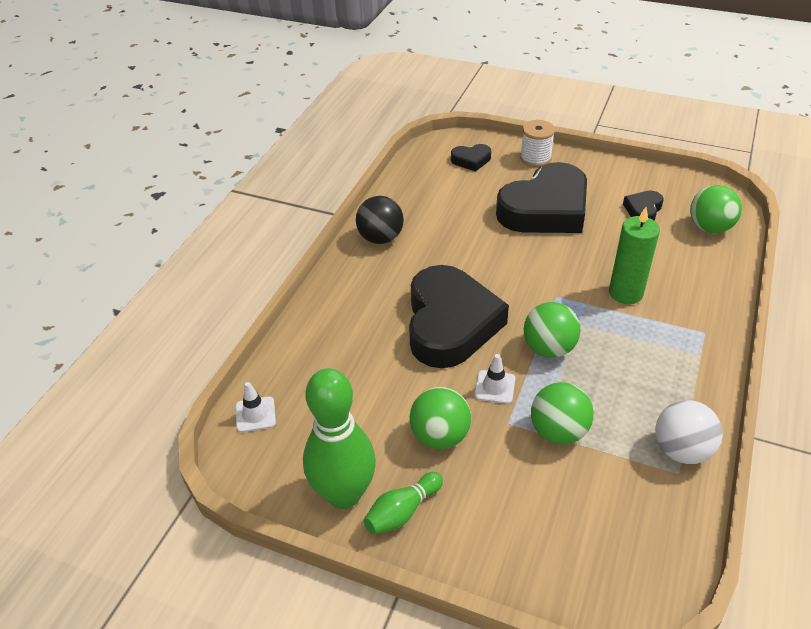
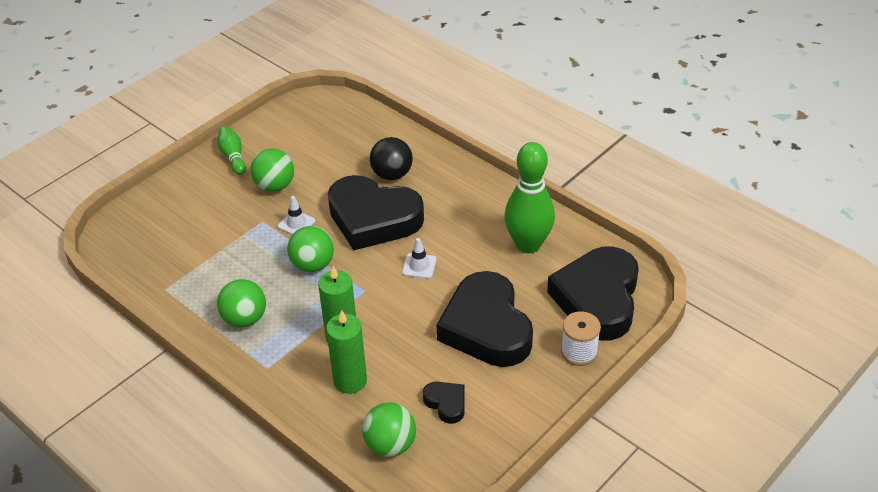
camera: 110 degrees right, 0 degrees up
(255, 414) = (349, 110): white traffic cone -> white traffic cone (419, 266)
(344, 494) = (262, 136): green bowling pin -> green bowling pin (528, 245)
(380, 238) = (500, 204): black ball -> black ball (392, 174)
(471, 160) = (597, 299): black heart -> black heart, size x2.31
(558, 431) = (238, 242): green ball -> green ball (244, 319)
(669, 271) = (350, 381): none -> green candle
(681, 450) = (178, 299): white ball -> none

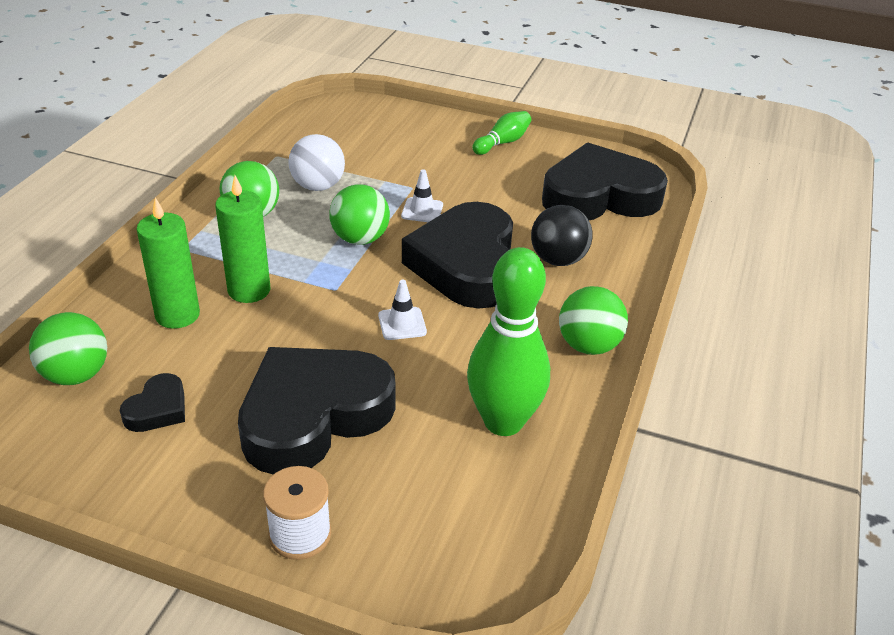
camera: 65 degrees right, 5 degrees down
(228, 273) = (318, 186): none -> white ball
(275, 186) = (475, 180): green ball -> green ball (588, 345)
(597, 299) = (427, 533): black heart -> black heart (599, 196)

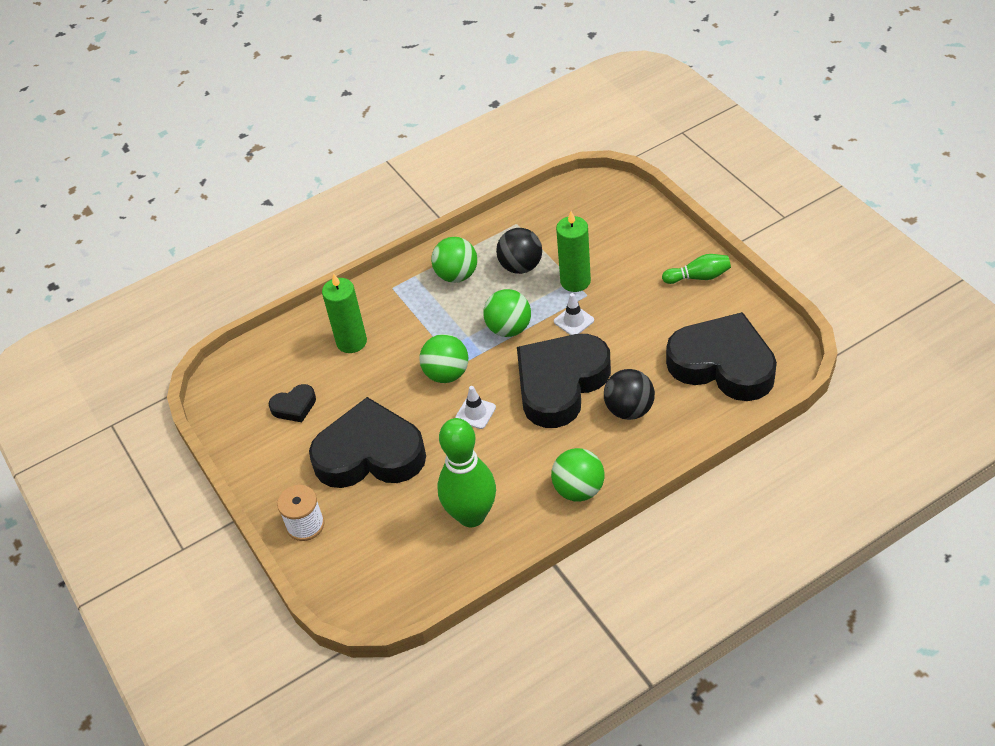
camera: 45 degrees right, 10 degrees up
(76, 375) = (270, 361): green ball -> green ball (446, 374)
(249, 290) = (406, 341): green candle -> green candle (575, 281)
(318, 186) = (520, 266): white ball -> black ball

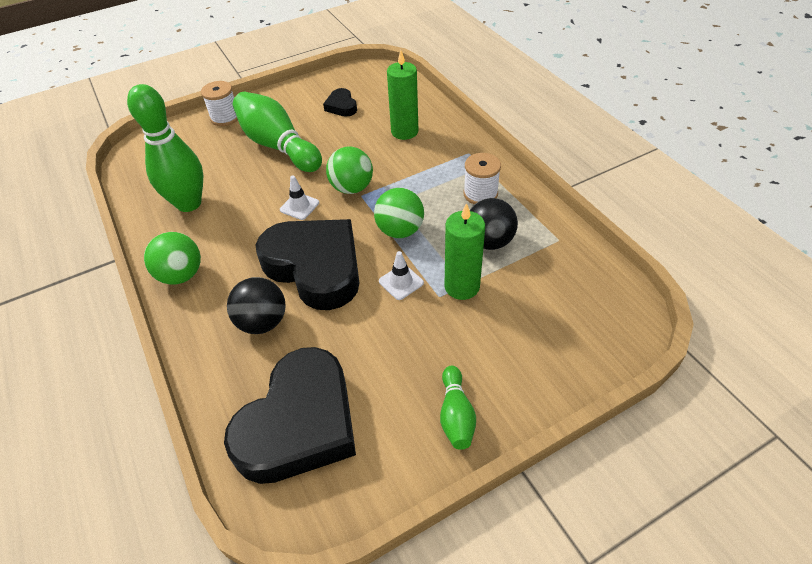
camera: 90 degrees right, 0 degrees up
(370, 454) = (278, 146): black heart -> green bowling pin
(457, 275) = (480, 194): green ball -> white spool

